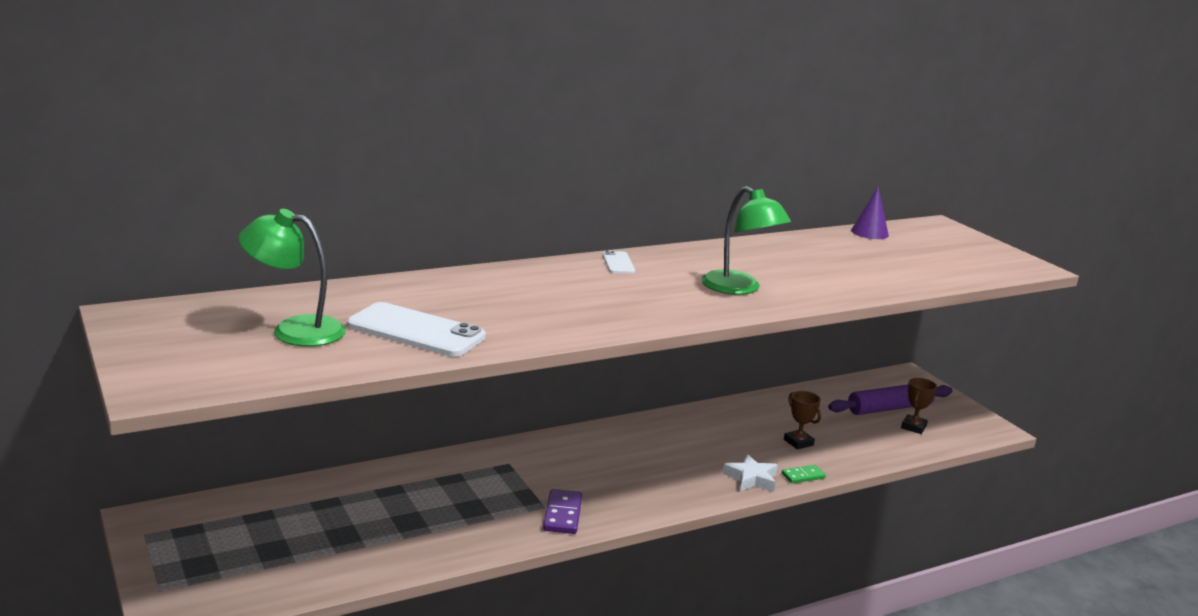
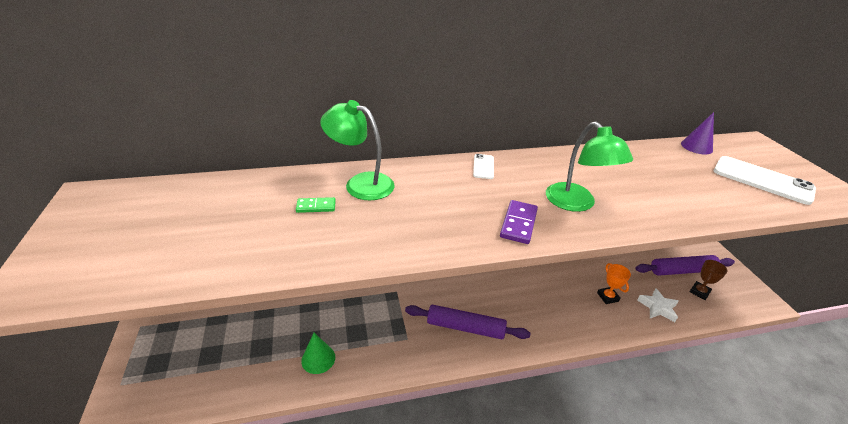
camera: 15 degrees right, 15 degrees up
(294, 330) = (192, 224): green lamp -> green lamp (360, 183)
(416, 331) = (285, 234): white phone -> white phone (762, 180)
(431, 537) = (318, 359): none -> green cone
(563, 514) = (417, 348): purple domino -> purple domino (518, 224)
(619, 489) = (465, 327): none -> purple rolling pin
(751, 478) = (565, 330): white star -> white star (657, 307)
(798, 442) = (607, 297): brown trophy -> orange trophy
(803, 476) = (606, 333): green domino -> green domino (316, 206)

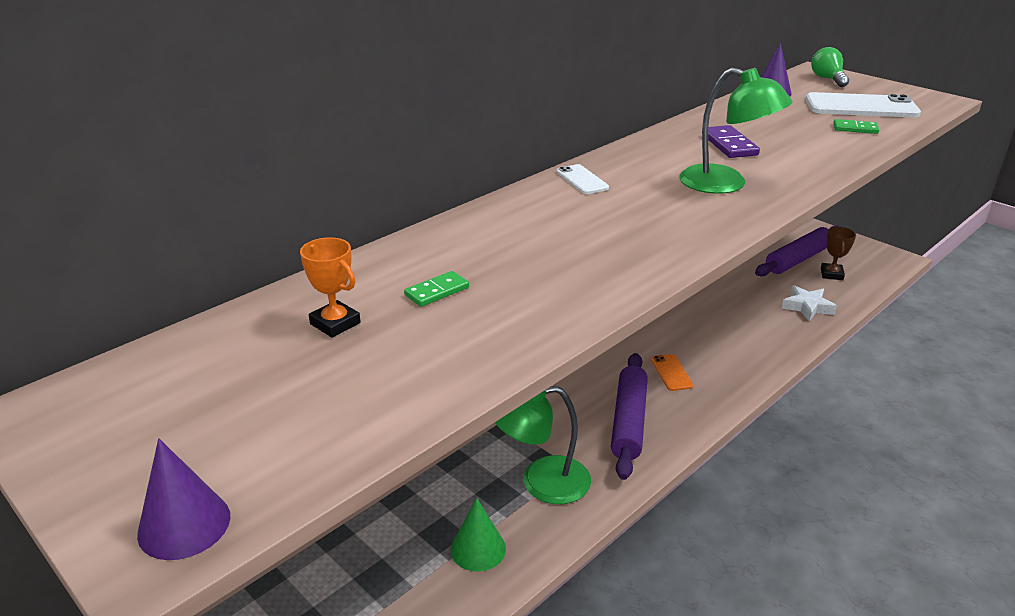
camera: 30 degrees left, 5 degrees down
(52, 284) = (184, 525): none -> purple cone
(360, 183) = (458, 247): green lamp -> green lamp (541, 481)
(465, 327) = (629, 421): purple rolling pin -> purple rolling pin turned 60 degrees counterclockwise
(518, 224) = (694, 223): purple domino -> purple domino (729, 145)
(520, 309) = (671, 373): none -> orange phone
(607, 297) = (750, 318): orange trophy -> orange trophy (335, 323)
(735, 196) = (855, 129): none -> green domino
(758, 150) = (827, 79): none -> green light bulb

